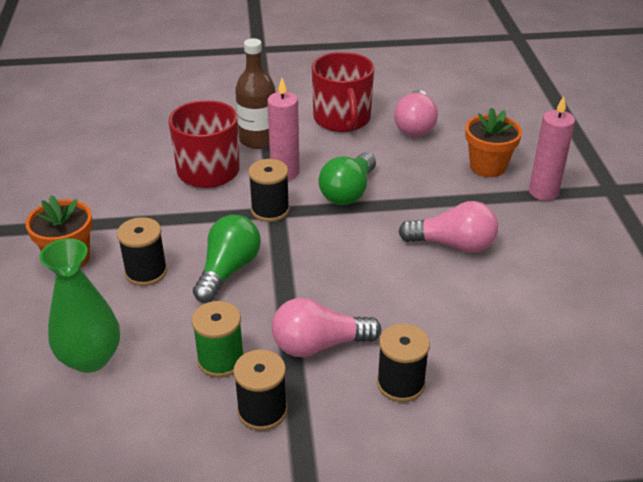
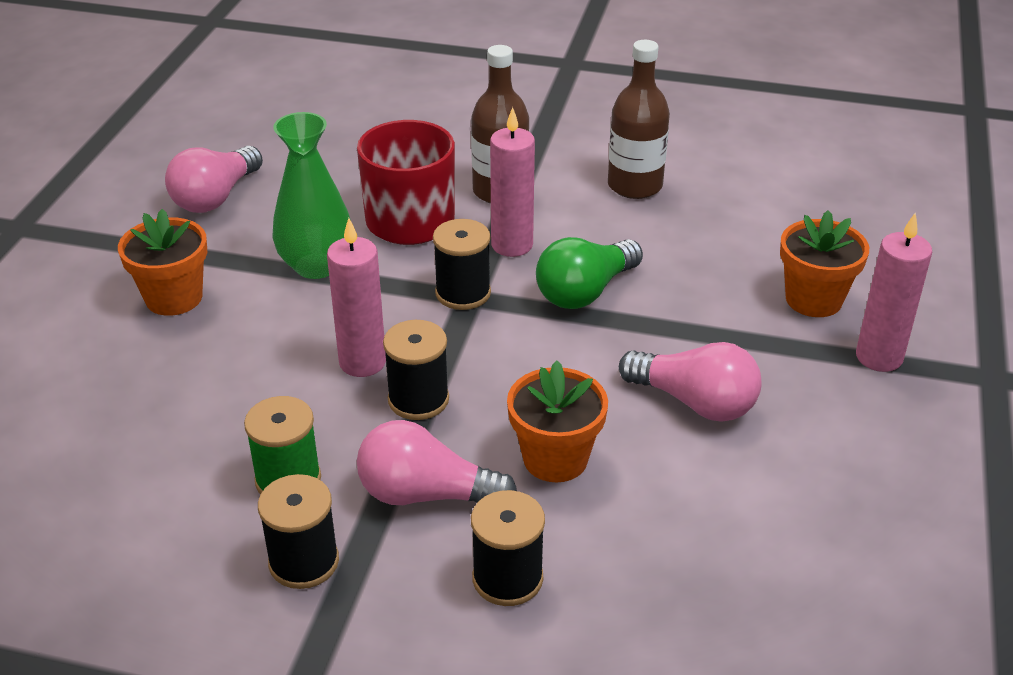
camera: 20 degrees right, 0 degrees up
(90, 358) = (132, 433): green vase -> green vase (316, 265)
(146, 272) = (258, 339): black spool -> black spool (418, 399)
(228, 270) = (362, 362): green light bulb -> pink candle
(342, 119) = (635, 186): red mug -> brown bottle
(388, 301) = (555, 459): none -> orange flower pot
(415, 126) = (737, 216): pink light bulb -> pink light bulb (216, 197)

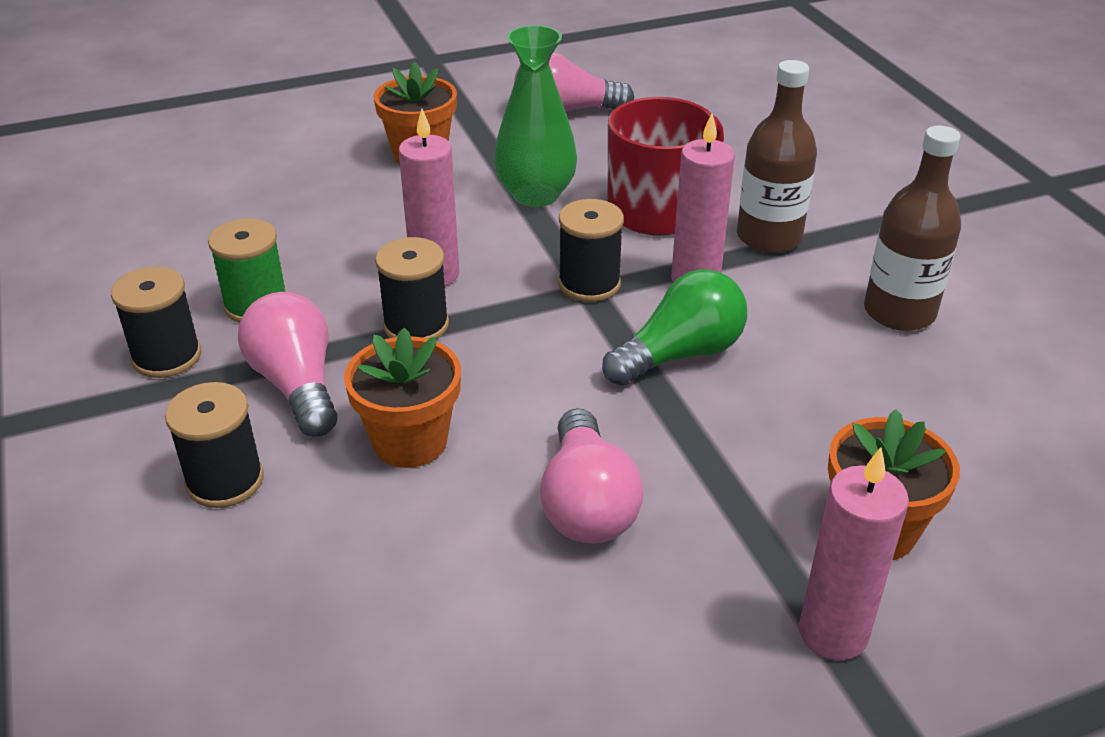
camera: 55 degrees right, 0 degrees up
(585, 292) = (679, 354): green light bulb -> green light bulb turned 135 degrees clockwise

